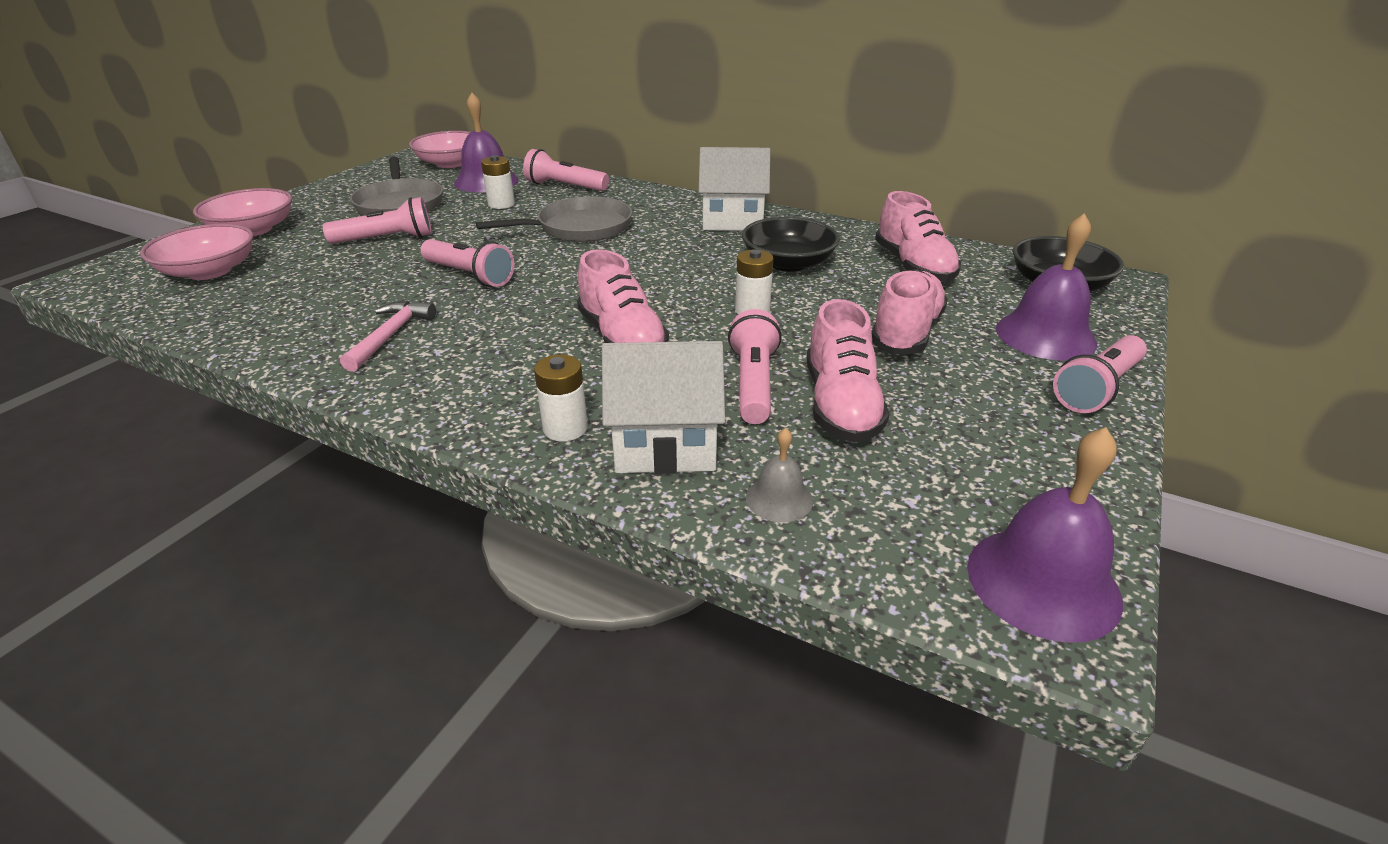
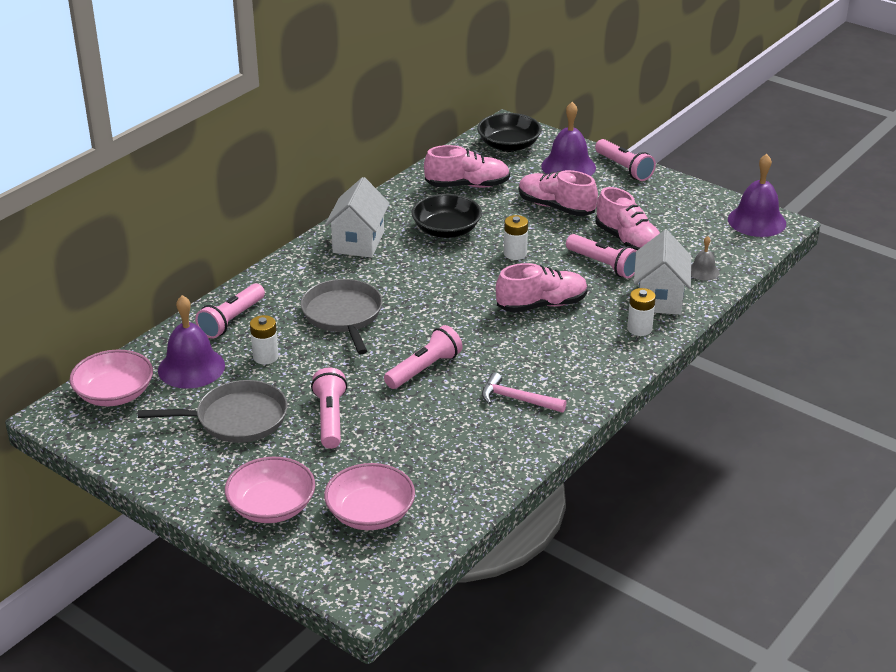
camera: 80 degrees left, 0 degrees up
(753, 383) = (603, 265): pink flashlight -> pink flashlight turned 150 degrees counterclockwise
(841, 405) = (628, 242): pink shoe -> pink shoe turned 45 degrees clockwise

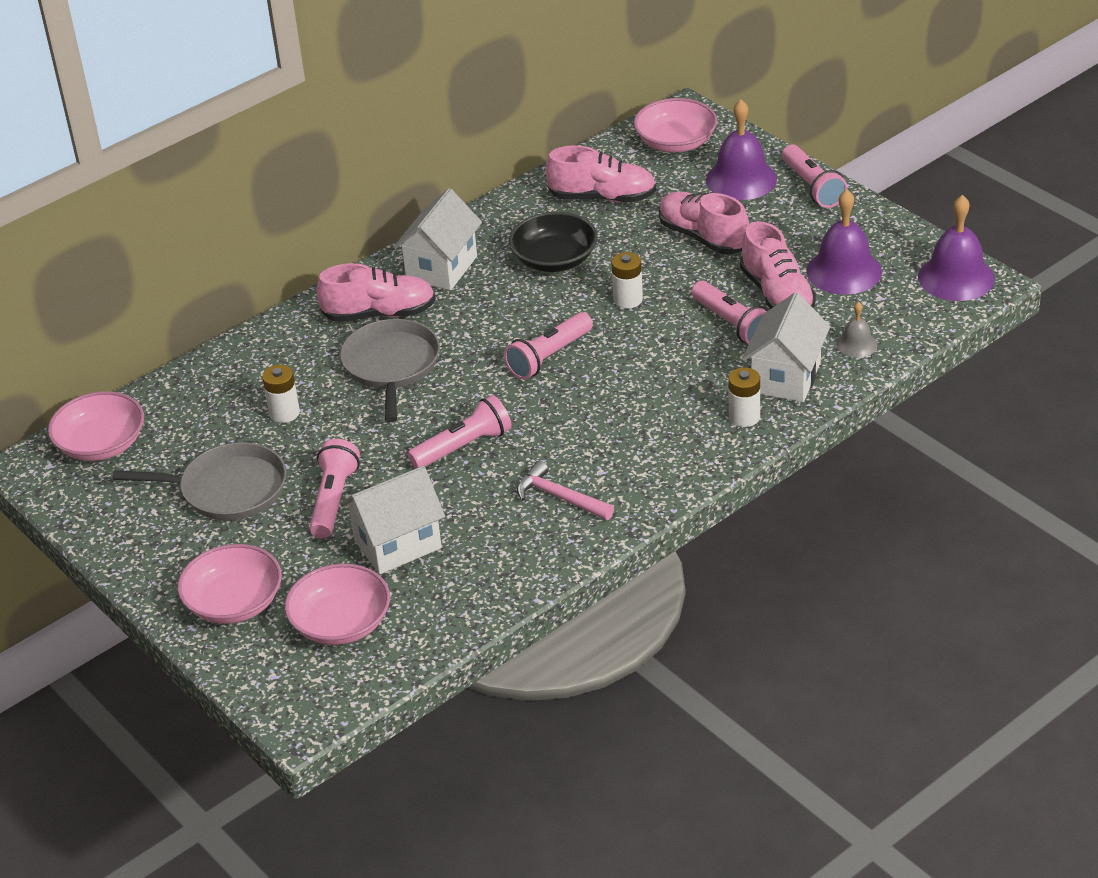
camera: 15 degrees right, 5 degrees up
(191, 367) = (196, 419): purple bell -> purple bell (844, 271)
(231, 320) = (260, 361): pink flashlight -> pink flashlight (549, 357)
(396, 447) = (397, 544): none -> white house
(508, 145) = (676, 142): black bowl -> pink bowl
(541, 305) = (635, 373): pink shoe -> pink shoe (379, 314)

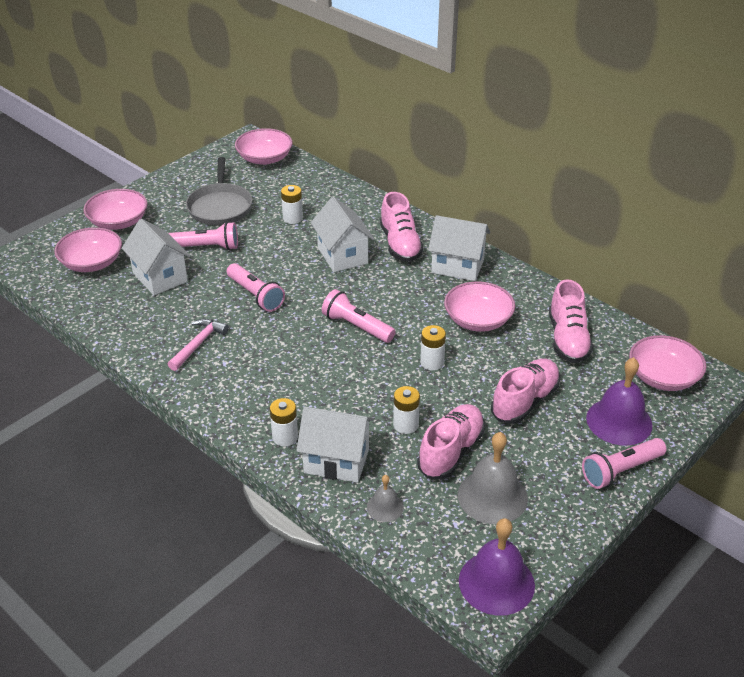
camera: 80 degrees right, 0 degrees up
(391, 366) = (342, 255): grey pan -> white house
(554, 259) = (478, 320): black bowl -> pink bowl
(732, 324) = (405, 425): pink flashlight -> white battery
(777, 294) = (451, 451): pink shoe -> pink shoe turned 150 degrees clockwise
(844, 271) = (492, 496): purple bell -> grey bell

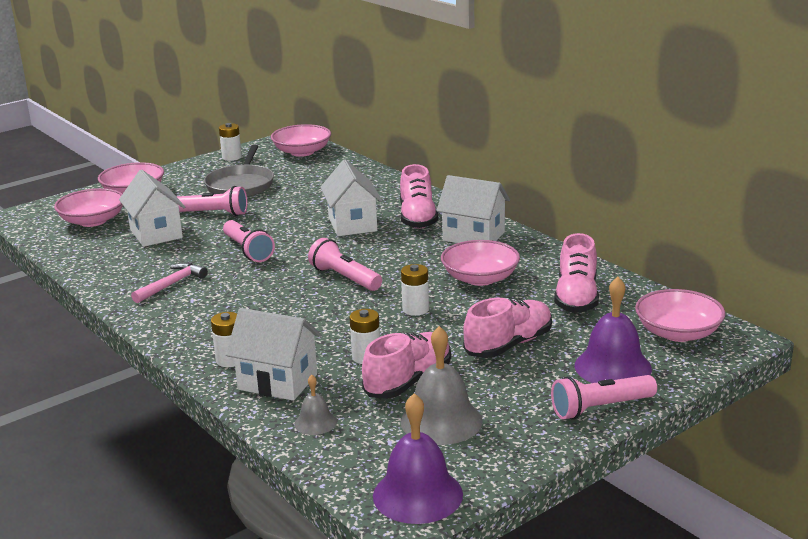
camera: 10 degrees right, 15 degrees down
(292, 218) = (312, 195): white battery -> white battery (232, 157)

